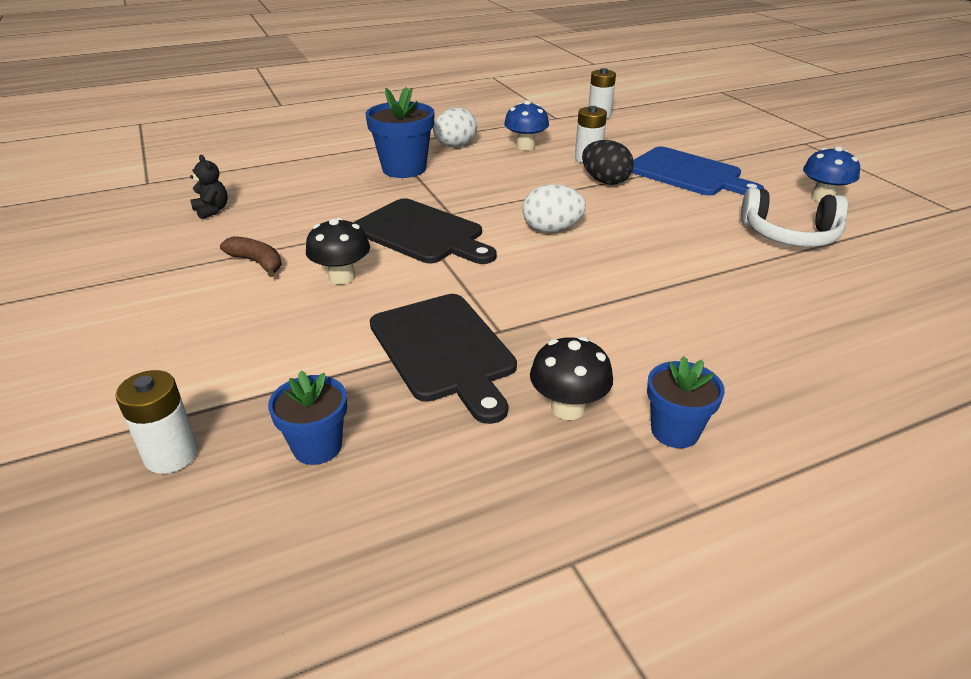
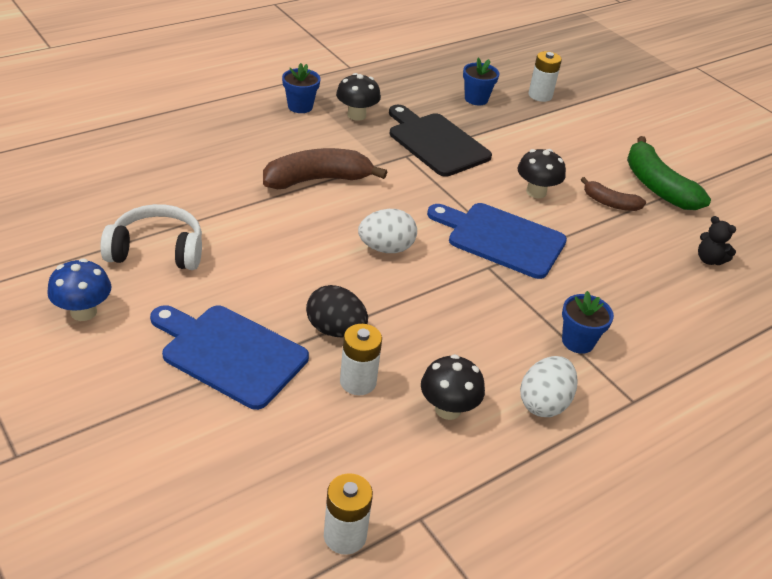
camera: 165 degrees right, 5 degrees up
(167, 279) = (657, 186): none -> green banana
(404, 169) = (578, 341): blue flower pot -> blue flower pot, size x0.61
(422, 233) = (501, 239): black cutting board -> blue cutting board
(525, 146) = (448, 409): blue mushroom -> black mushroom
(630, 299) = (317, 180): none -> brown banana

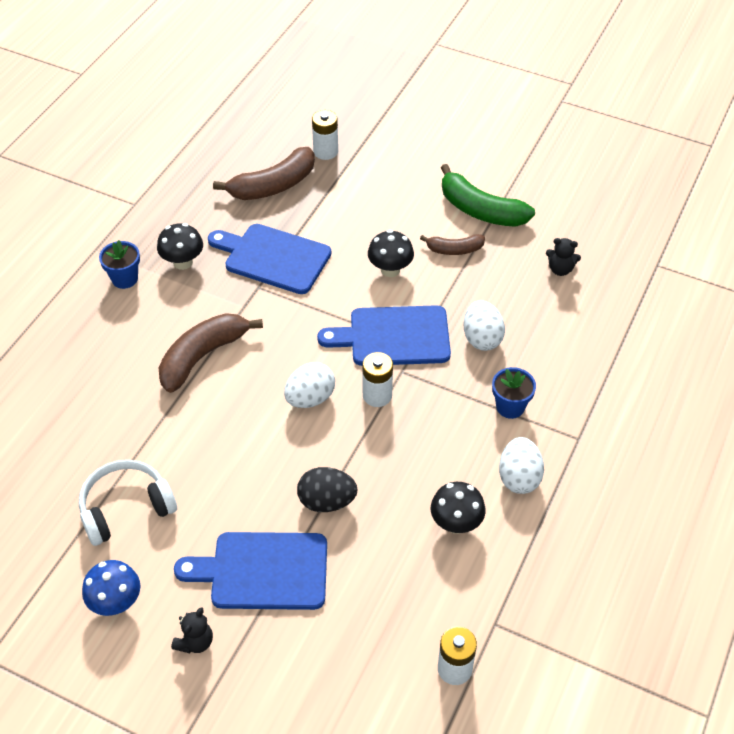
camera: 25 degrees left, 10 degrees up
(120, 376) = (195, 642): none -> black teddy bear
(358, 382) = (376, 538): white battery -> white battery (377, 395)
(435, 142) = (273, 258): black cutting board -> blue cutting board
(476, 99) = (273, 185): blue flower pot -> brown banana
(588, 277) = (482, 338): none -> white egg

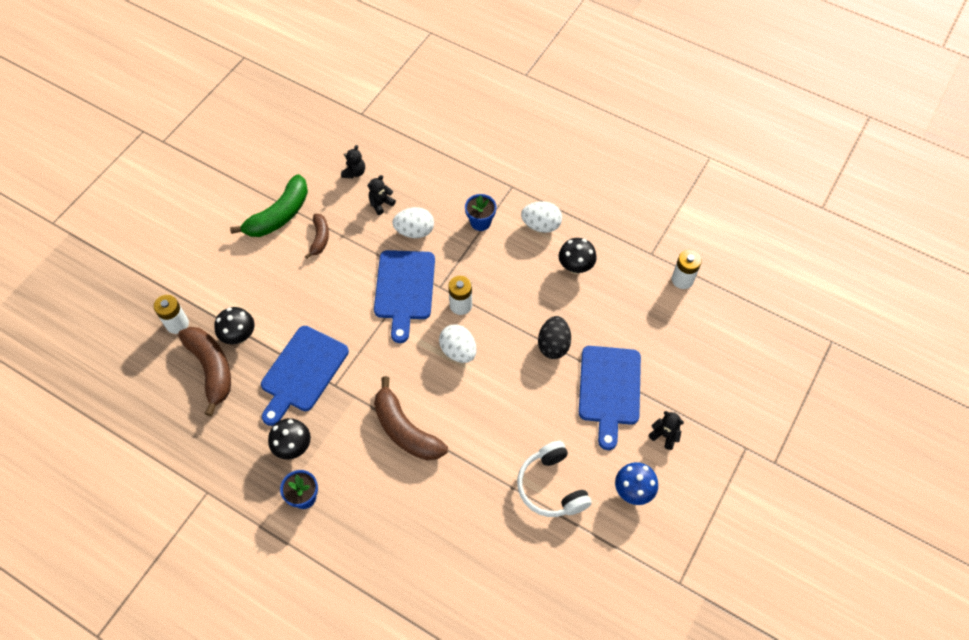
camera: 85 degrees left, 10 degrees up
(390, 270) = (333, 285): black mushroom -> black mushroom (239, 336)
(518, 300) = (381, 203): none -> black teddy bear

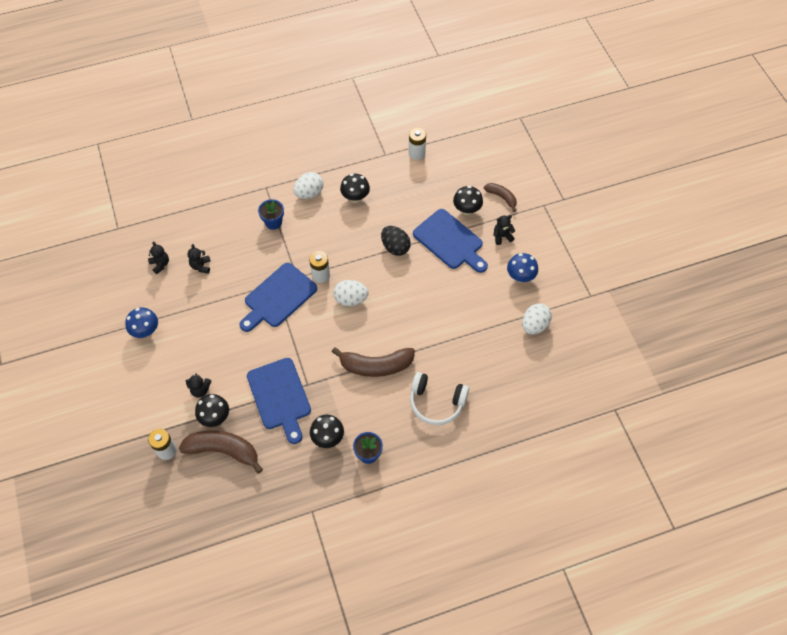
camera: 50 degrees left, 0 degrees up
(256, 303) = (200, 390): none -> black teddy bear
(279, 215) = (146, 331): green banana -> blue mushroom
(320, 238) = (190, 319): brown banana -> brown banana (501, 197)
(404, 289) = (278, 297): blue cutting board -> blue cutting board turned 90 degrees clockwise
(414, 231) = (242, 262): white egg -> white egg (534, 325)
(551, 486) = (482, 315): white headphones -> white headphones (436, 402)
(663, 376) = (467, 209): none -> black mushroom

